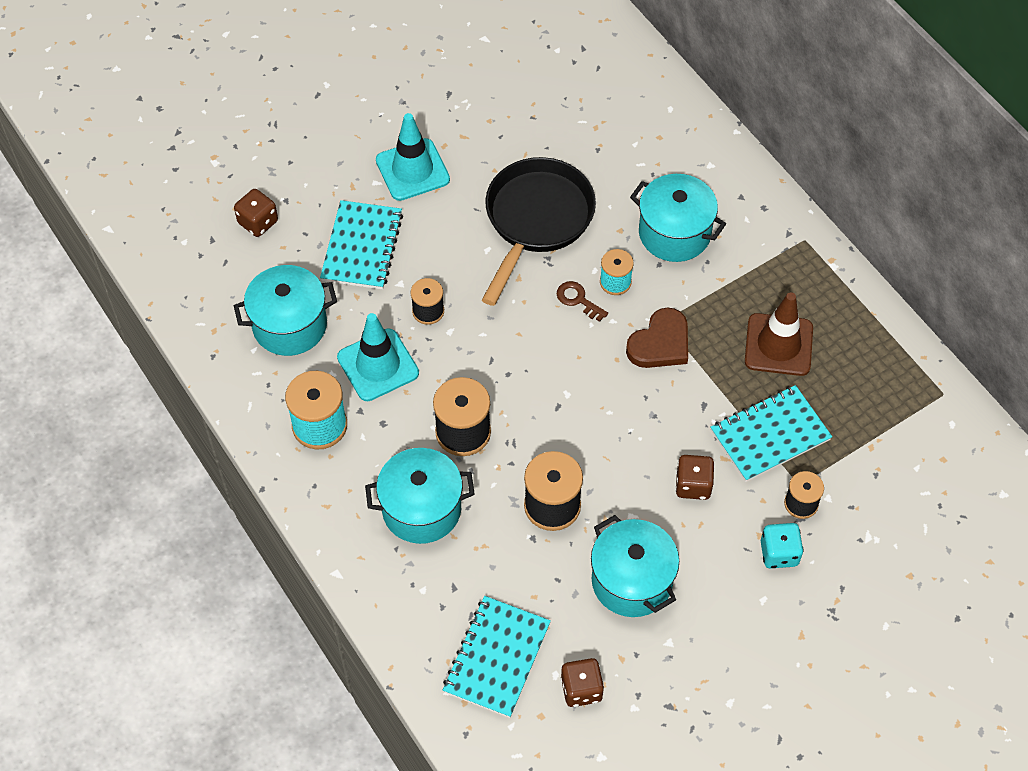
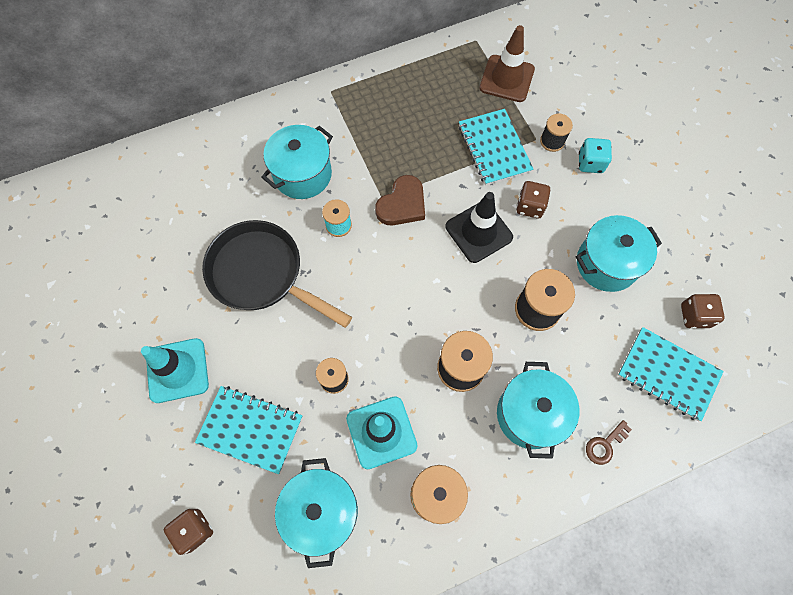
camera: 80 degrees left, 10 degrees up
(578, 300) = (349, 256): brown key -> brown key (605, 445)
(642, 431) = (478, 232): none -> black traffic cone
(660, 343) = (402, 204): brown heart -> brown heart turned 75 degrees clockwise
(778, 345) = (419, 127): brown traffic cone -> brown traffic cone (506, 79)

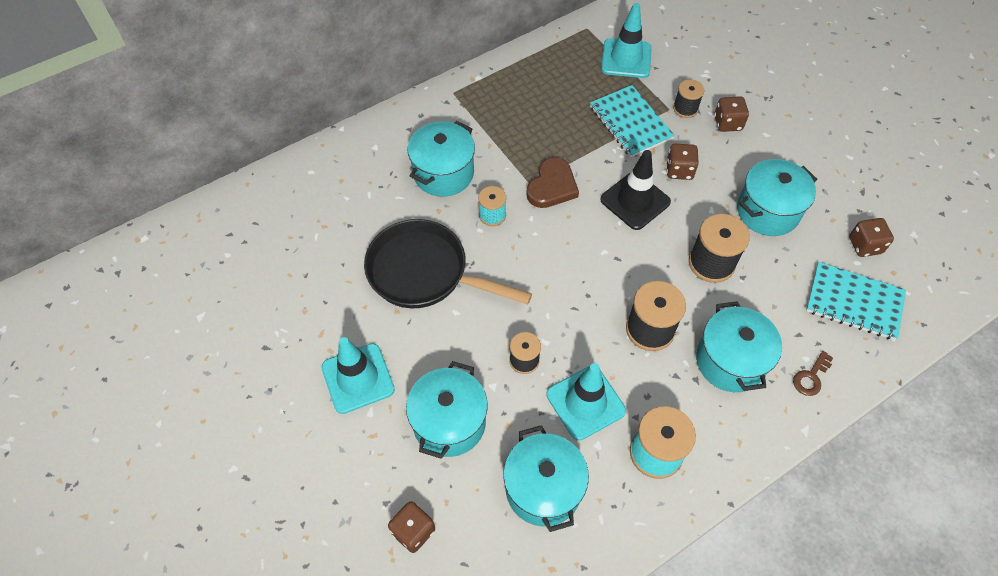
camera: 10 degrees left, 10 degrees down
(250, 429) = (449, 422): turquoise notebook -> turquoise pot
(506, 79) = (626, 58): brown traffic cone -> turquoise traffic cone
(590, 163) = (727, 123): turquoise dice -> brown dice

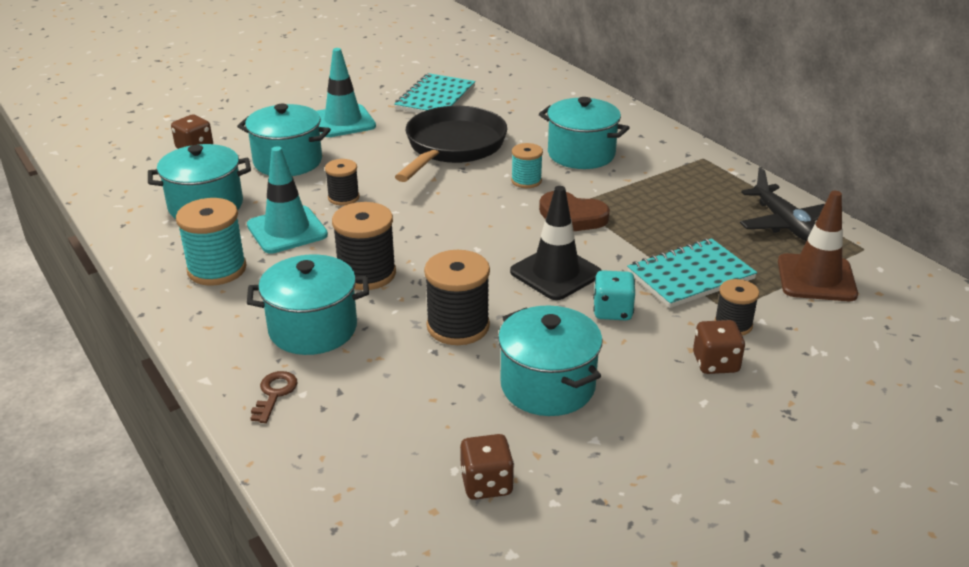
camera: 90 degrees right, 25 degrees down
(557, 61) = (785, 224): none -> black plane
(626, 58) = (816, 278): turquoise traffic cone -> brown traffic cone
(679, 170) = (612, 311): brown dice -> turquoise dice
(811, 377) = (274, 394): brown key -> brown key turned 60 degrees clockwise
(854, 302) = (382, 454): turquoise notebook -> turquoise notebook (435, 98)

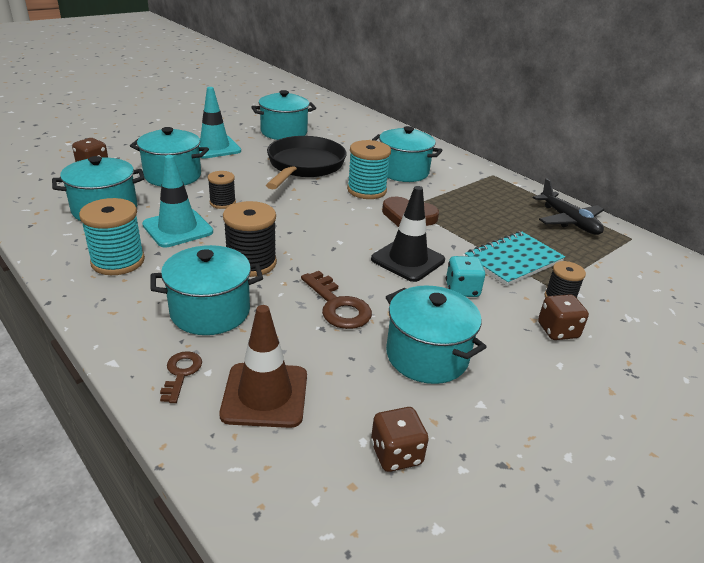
camera: 10 degrees left, 0 degrees up
(435, 98) = (284, 132): turquoise notebook -> turquoise pot
(458, 326) = (338, 306): black spool -> brown key
(526, 181) = (366, 190): turquoise spool -> turquoise spool, size x1.66
(816, 278) = (607, 260): brown traffic cone -> brown traffic cone (265, 395)

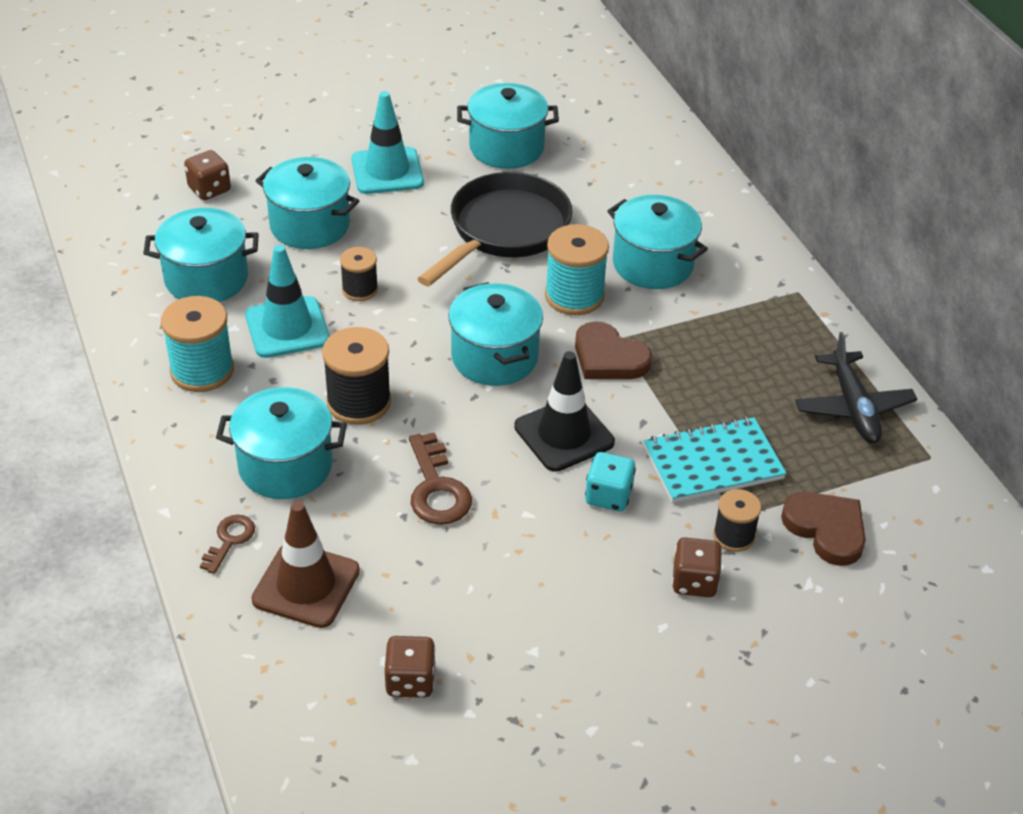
camera: 20 degrees right, 10 degrees up
(427, 356) = (507, 579): turquoise pot -> turquoise pot (494, 357)
(611, 284) = (826, 529): none -> brown heart

